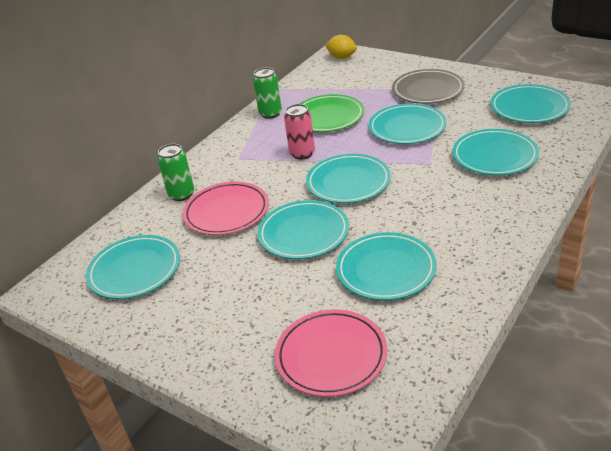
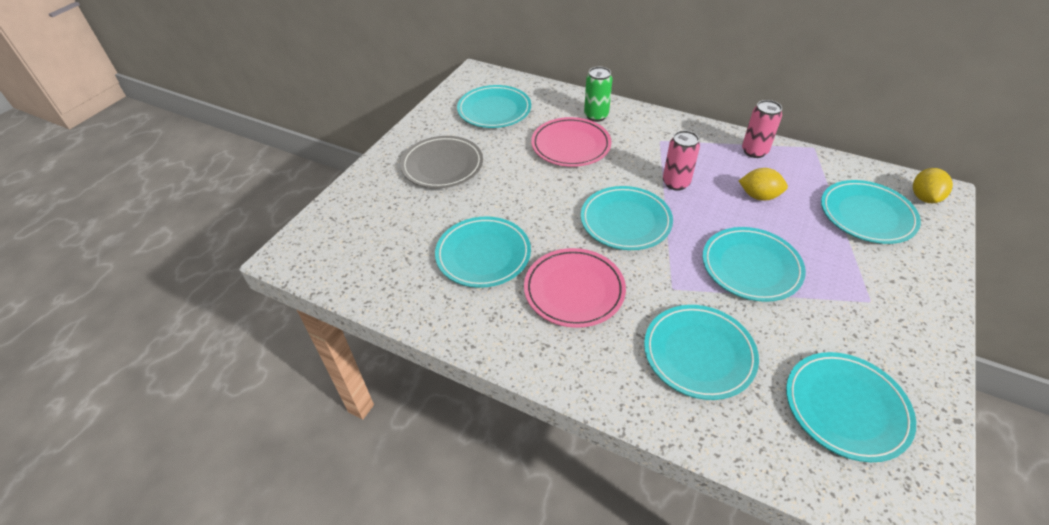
camera: 80 degrees right, 10 degrees up
(270, 113) = (754, 151): green can -> pink can
(303, 233) = (539, 196): turquoise plate -> turquoise plate (867, 215)
(328, 117) = (759, 196): green plate -> yellow lemon
(331, 356) = (383, 225): pink plate -> pink plate (574, 290)
(428, 90) = (860, 287): grey plate -> grey plate (442, 165)

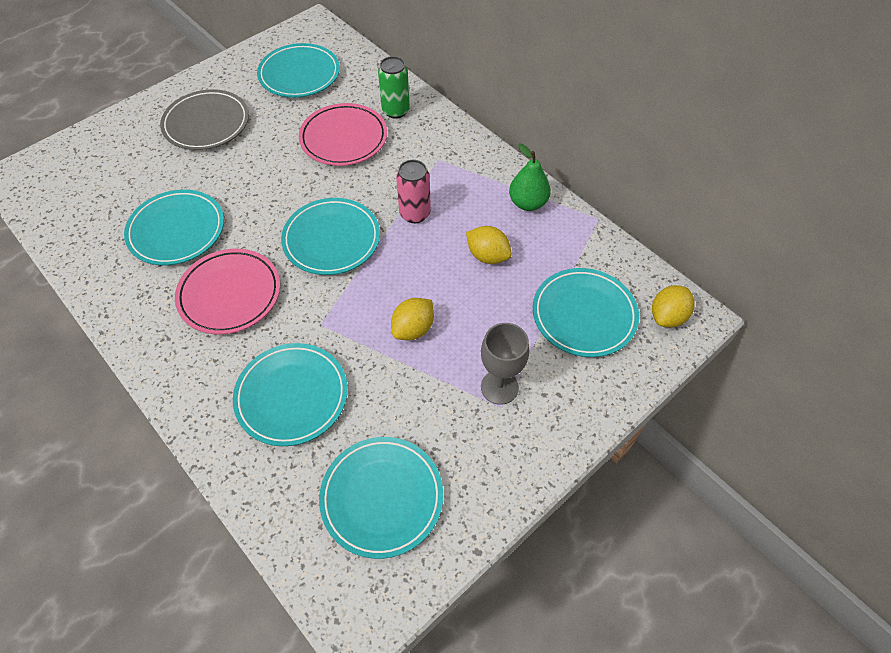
camera: 20 degrees right, 10 degrees up
(751, 267) = (413, 329): turquoise plate -> yellow lemon
(754, 151) = (528, 203): pink can -> green pear
(855, 287) = (499, 387): none -> grey goblet

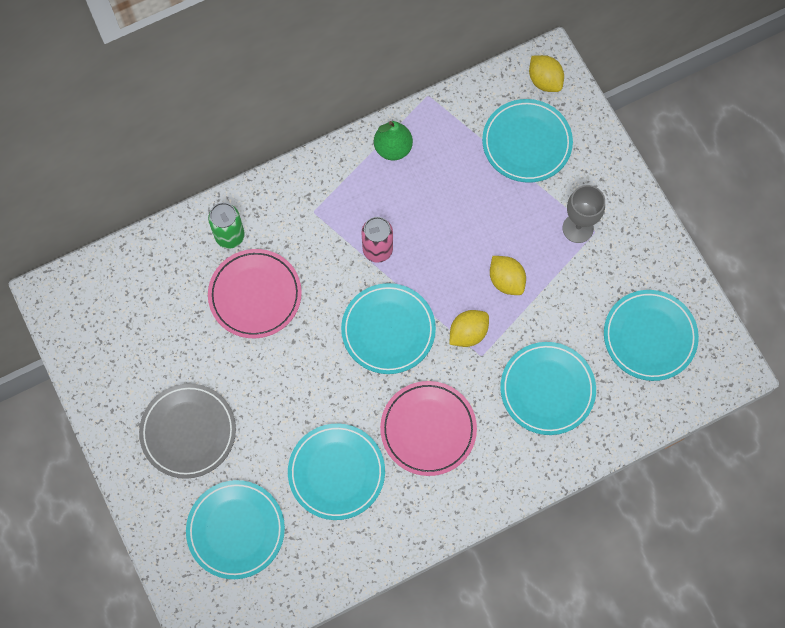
camera: 75 degrees left, 15 degrees up
(299, 74) = (138, 324): turquoise plate -> turquoise plate (236, 530)
(487, 256) = (445, 200): yellow lemon -> yellow lemon (468, 333)

